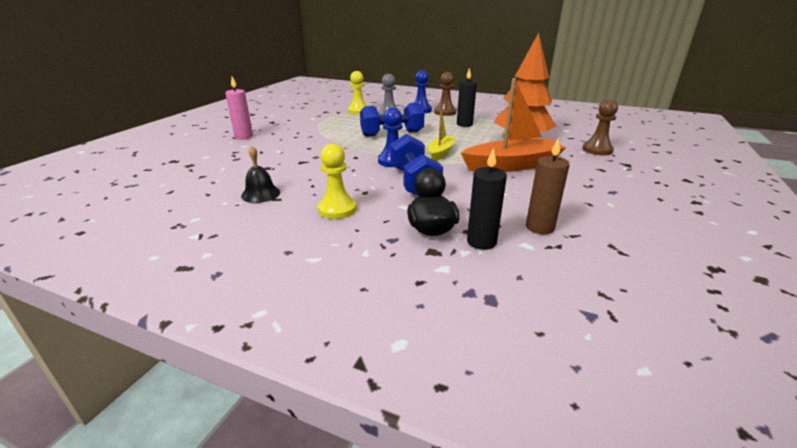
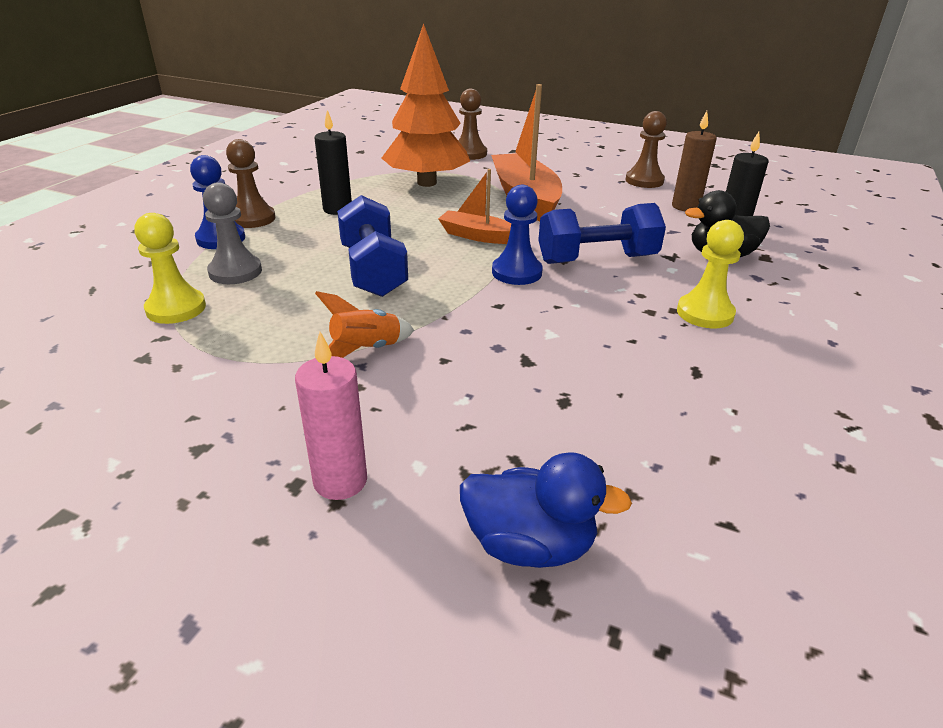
camera: 90 degrees left, 5 degrees up
(193, 159) = (529, 544): none -> blue duck
(261, 194) = (687, 389): black bell -> none
(320, 136) = (366, 350): none -> orange rocket
(440, 153) = (478, 236): yellow boat -> orange boat
(599, 214) = (644, 181): none -> brown pawn

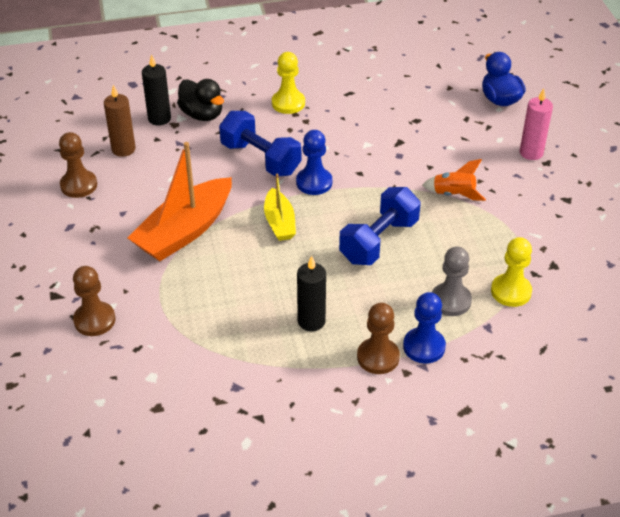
camera: 125 degrees left, 10 degrees up
(427, 183) = (203, 304): orange tree -> none
(478, 236) = (279, 222): orange boat -> yellow boat

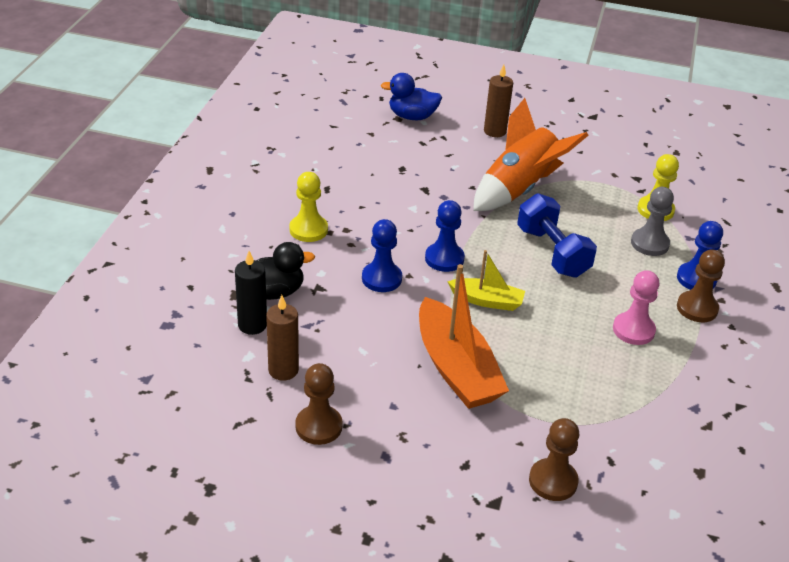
camera: 65 degrees left, 5 degrees down
(260, 159) = (381, 278): blue dumbbell -> blue pawn
(311, 321) = (633, 330): black candle -> pink pawn
(454, 195) = (519, 189): orange rocket -> orange rocket, size x2.04
(531, 153) = (495, 131): pink candle -> brown candle

